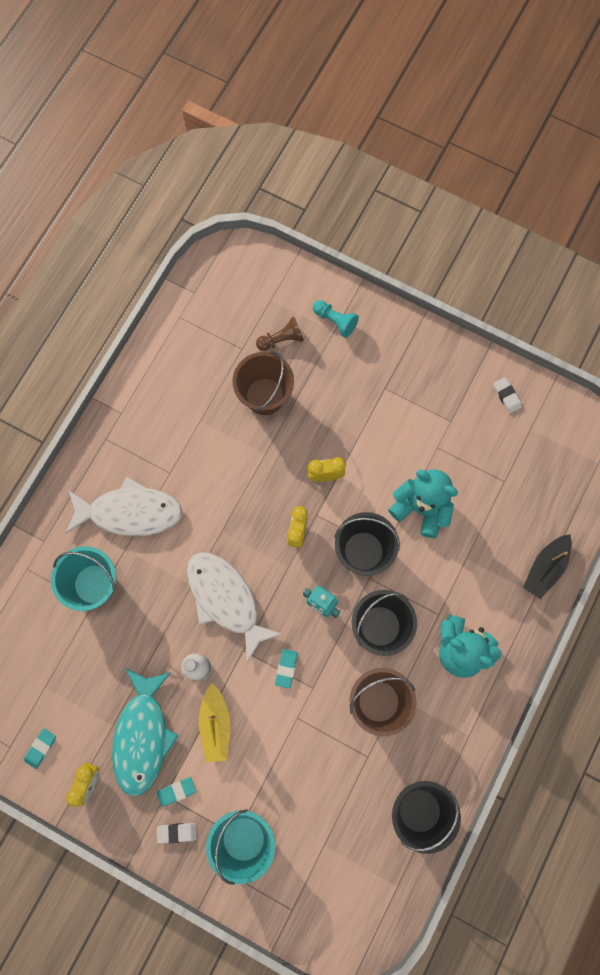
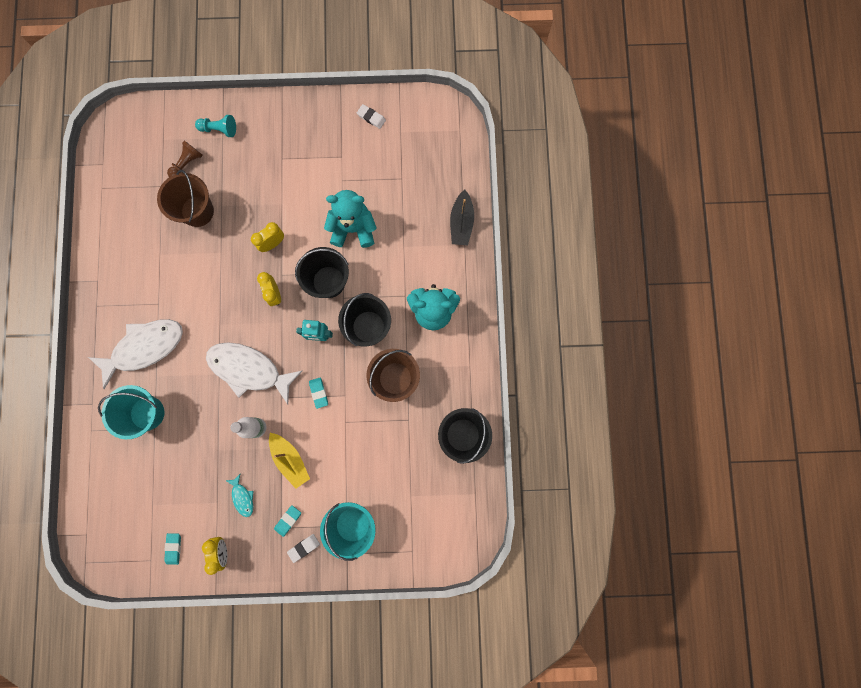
camera: 30 degrees left, 5 degrees up
(142, 736) = (242, 497): turquoise fish -> turquoise fish, size x0.44

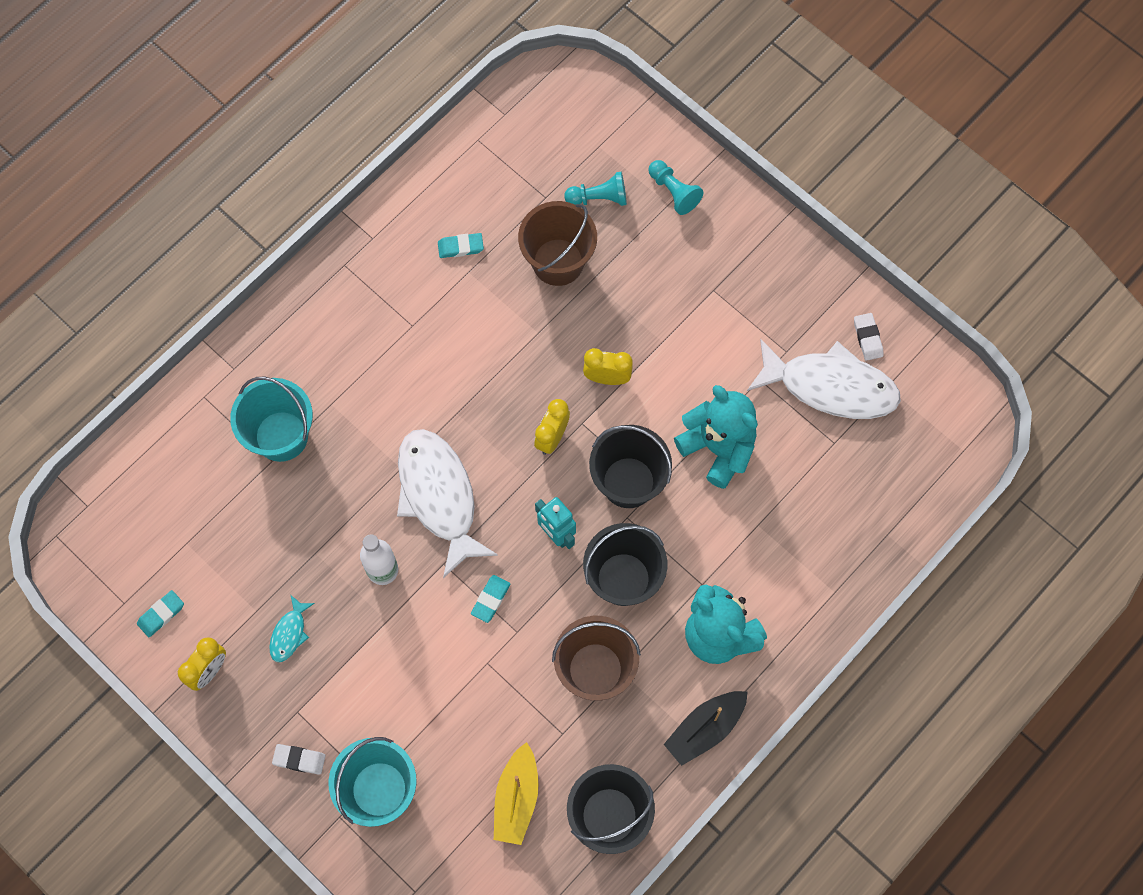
camera: 45 degrees right, 10 degrees down
(144, 348) = (349, 361): white fish -> white fish (830, 386)
(187, 164) = (599, 198): brown pawn -> turquoise pawn
(288, 520) = (313, 710): turquoise eraser -> turquoise eraser (460, 247)
(290, 459) = (383, 644): yellow boat -> yellow boat (516, 798)
(461, 223) = (856, 563): black boat -> black boat (705, 729)

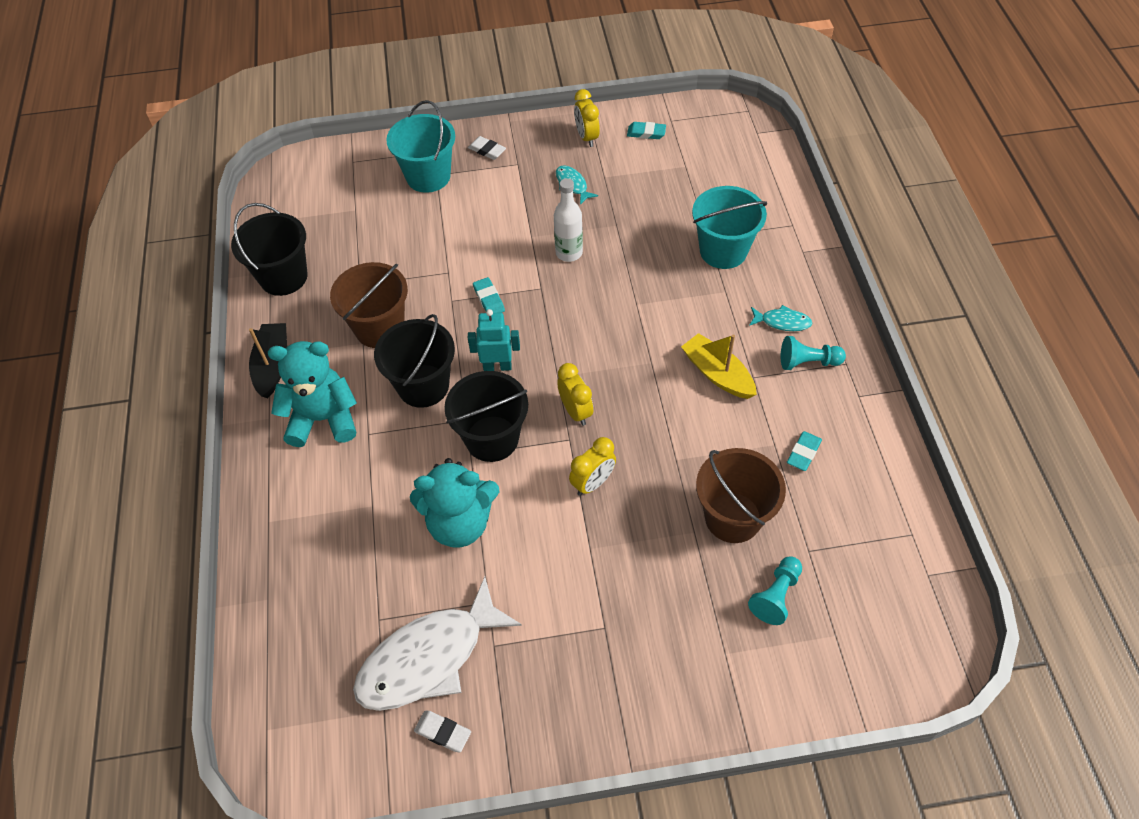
camera: 130 degrees right, 15 degrees down
(161, 614) = (646, 133): turquoise eraser -> turquoise eraser turned 75 degrees counterclockwise
(299, 759) = (487, 150): white eraser -> white eraser turned 75 degrees clockwise
(334, 337) = (782, 322): none -> turquoise fish
(439, 496) = (593, 313): white fish -> none
(516, 798) = (348, 237): yellow boat -> yellow boat (717, 374)
(673, 192) = (735, 668): turquoise pawn -> turquoise pawn (807, 362)

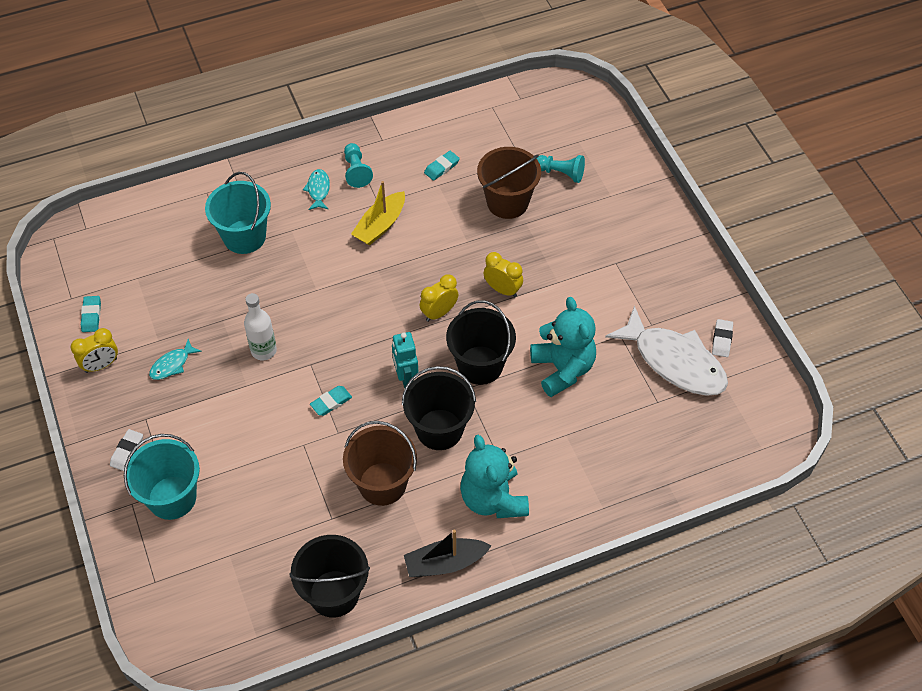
camera: 105 degrees left, 0 degrees up
(803, 453) = (441, 167): turquoise eraser -> turquoise eraser turned 60 degrees counterclockwise

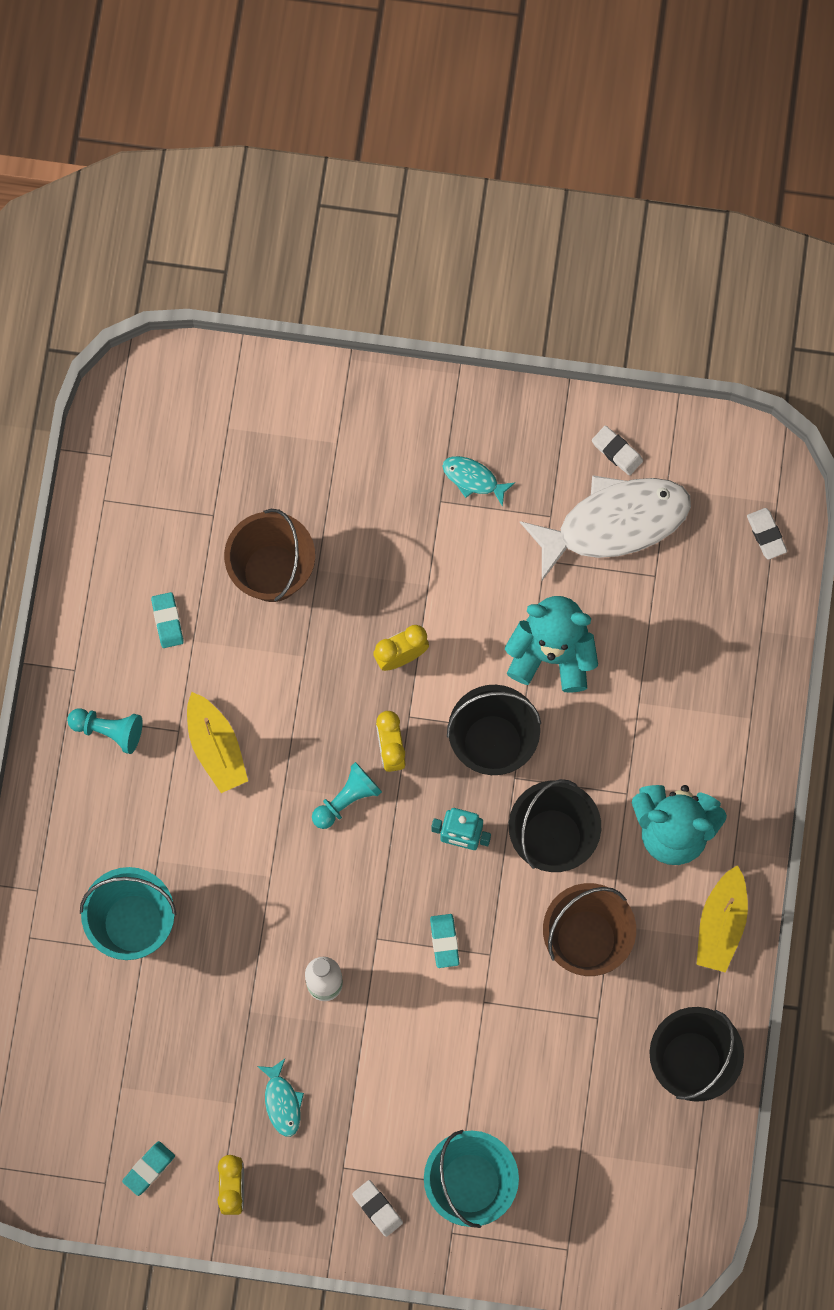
camera: 60 degrees left, 20 degrees up
(91, 316) = (149, 1168): turquoise eraser -> turquoise eraser turned 75 degrees counterclockwise
(318, 190) = (111, 794): turquoise fish -> turquoise fish (473, 479)
(445, 563) = (721, 924): black boat -> yellow boat
(560, 173) = (265, 481): turquoise pawn -> turquoise pawn (346, 799)
(735, 453) = (766, 534): none -> white eraser

